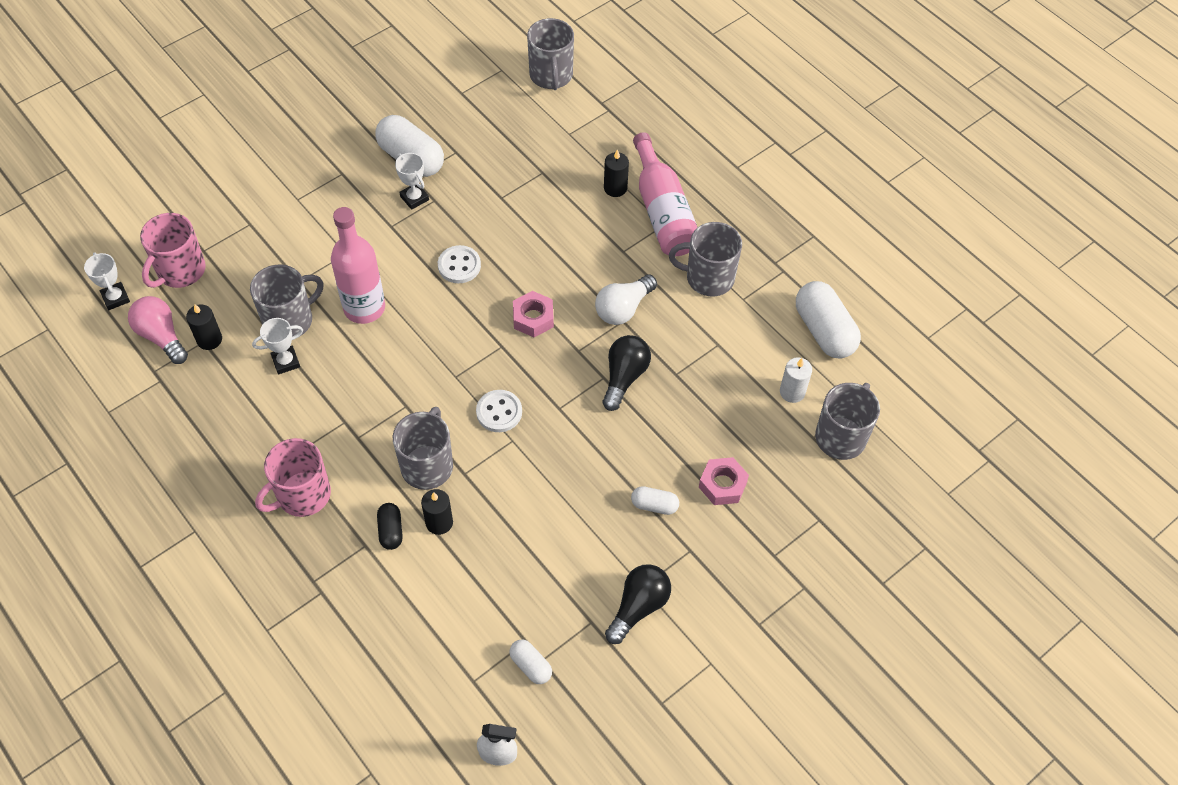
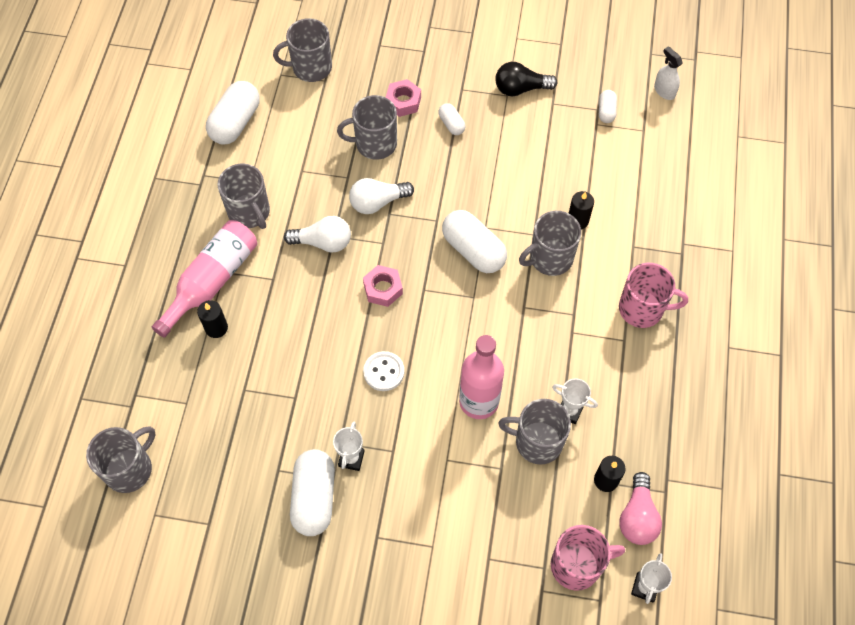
camera: 130 degrees left, 5 degrees up
(391, 531) = (610, 241): black capsule -> none
(499, 412) = (473, 250): white button -> white capsule
(624, 377) = (377, 202): black light bulb -> white light bulb
(693, 423) = (374, 144): none -> grey mug
(792, 392) = (301, 110): white candle -> none

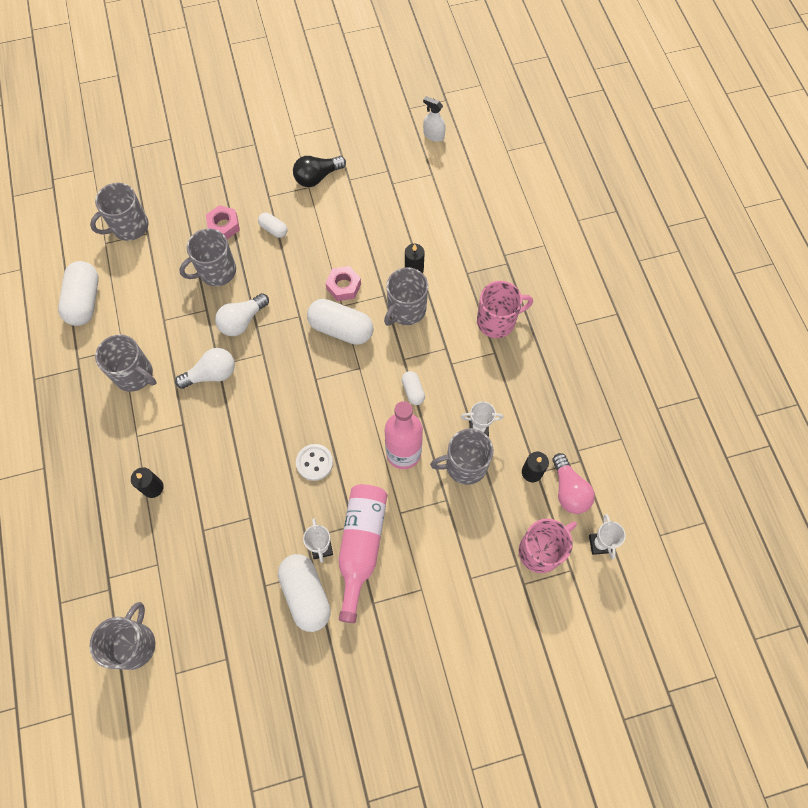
camera: 25 degrees left, 5 degrees up
(212, 281) = (130, 448): pink bottle -> pink bottle (361, 546)
(383, 289) = (281, 393): pink nut -> pink nut (343, 286)
(606, 111) = (395, 170): white capsule -> white capsule (413, 391)

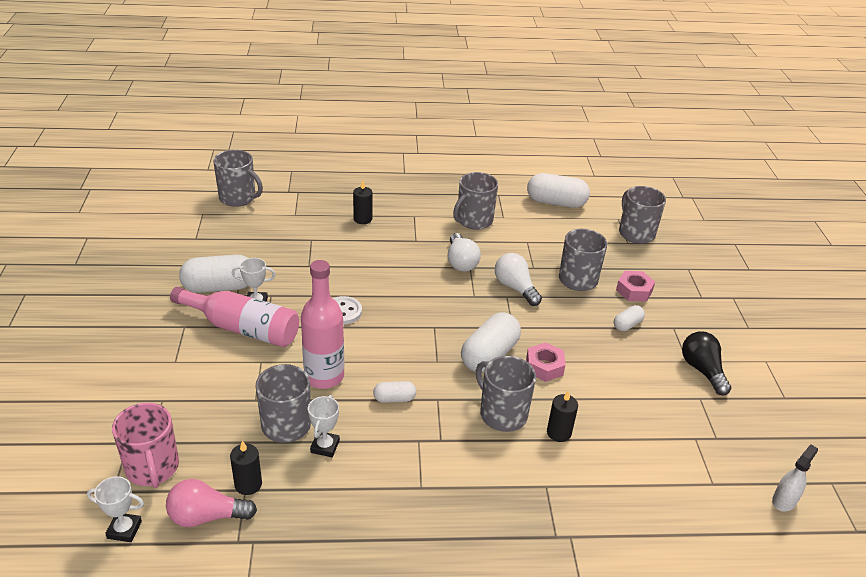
camera: 100 degrees right, 30 degrees down
(497, 321) = (466, 501): pink mug -> none

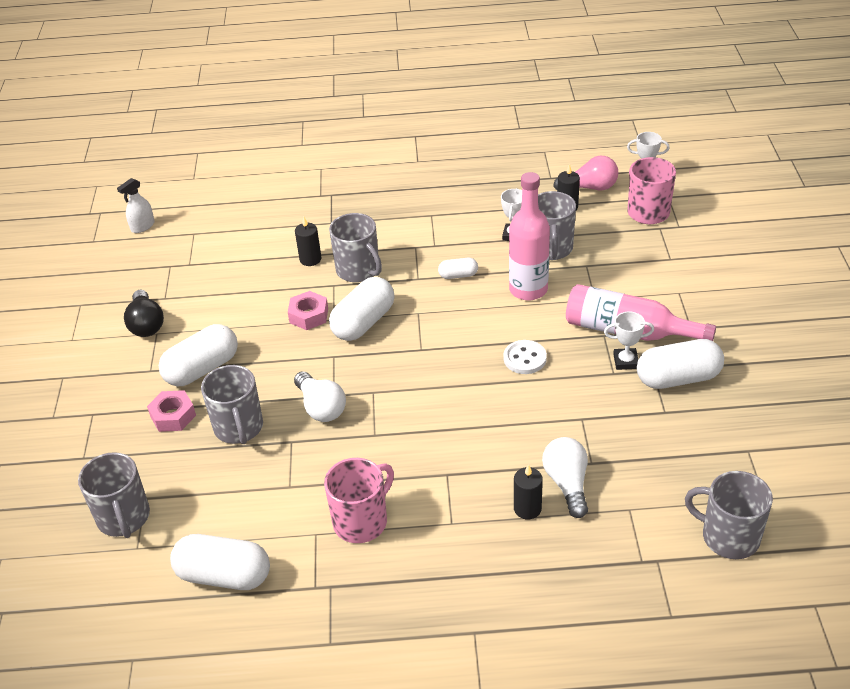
camera: 175 degrees left, 5 degrees up
(461, 262) = (386, 441): white light bulb -> white light bulb (567, 483)
(474, 221) = (361, 521): grey mug -> pink mug
(627, 325) = (202, 369): white capsule -> white capsule, size x1.95

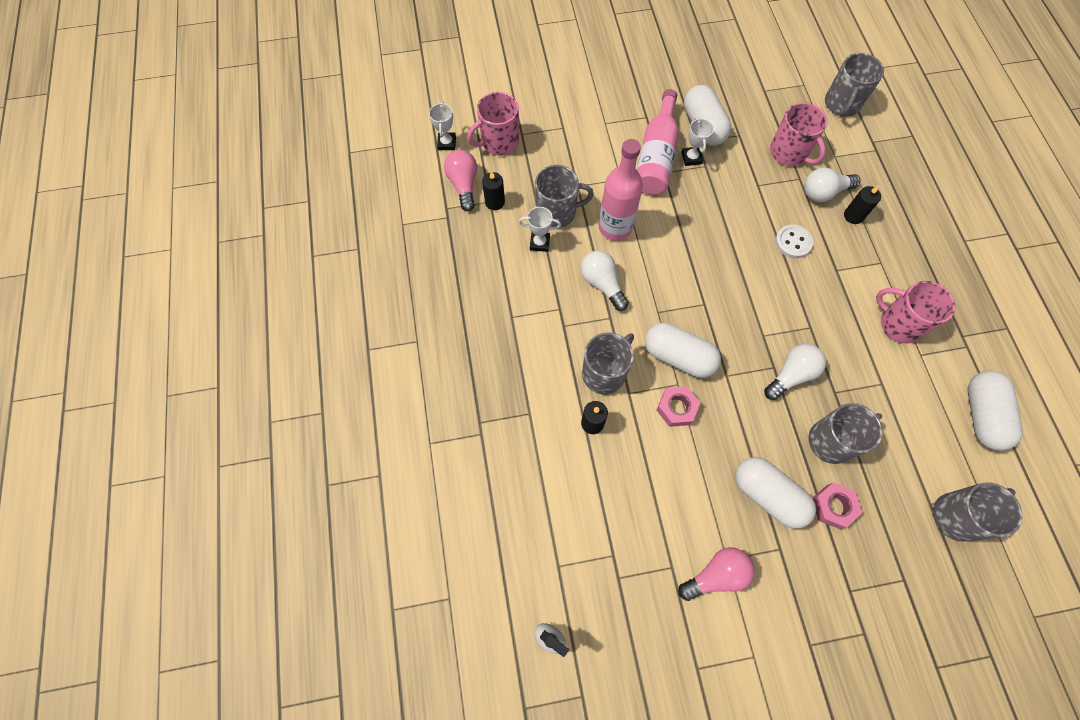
camera: 100 degrees left, 25 degrees up
(146, 324) = (716, 575): black light bulb -> pink light bulb
(458, 275) = (602, 284): white capsule -> white light bulb
(525, 358) = (701, 225): white button -> white button (793, 242)
(635, 458) = (789, 153): none -> pink mug

